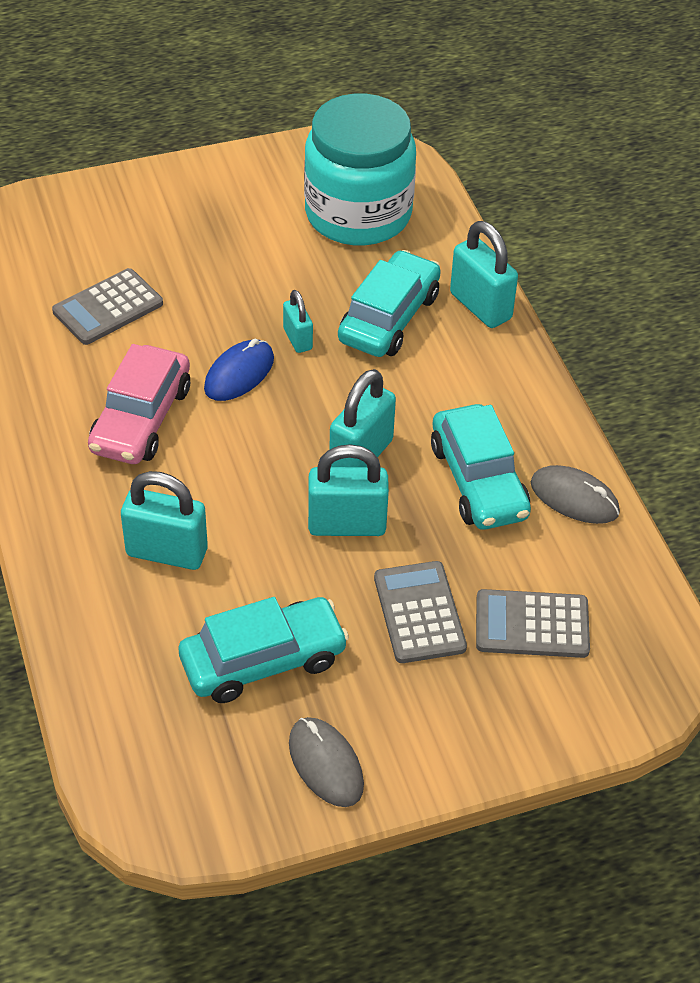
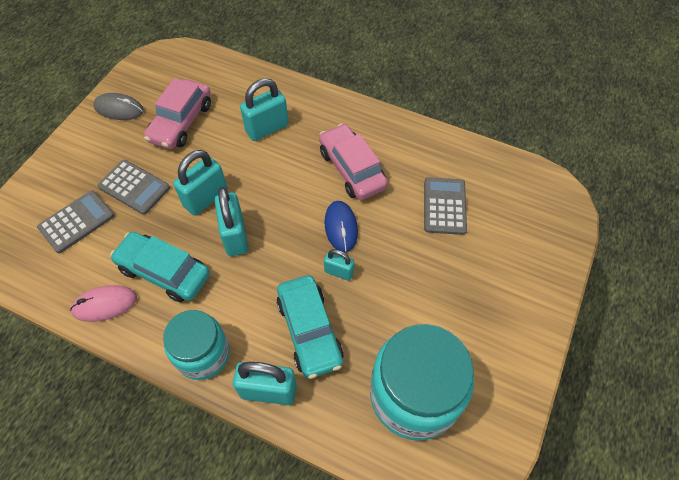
camera: 135 degrees right, 10 degrees up
(263, 660) = (181, 122): turquoise car -> pink car
(512, 377) = (203, 354): none -> turquoise jar
(574, 498) = (105, 304): grey mouse -> pink mouse

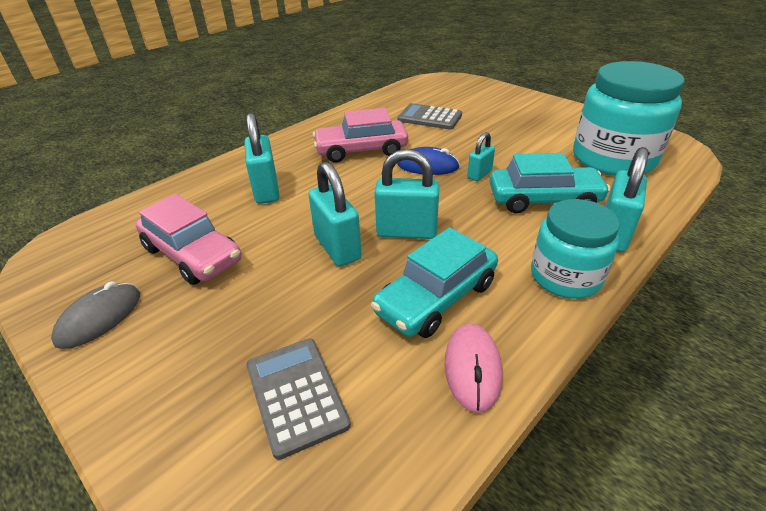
camera: 70 degrees left, 20 degrees down
(134, 187) = (273, 314): grey calculator -> none

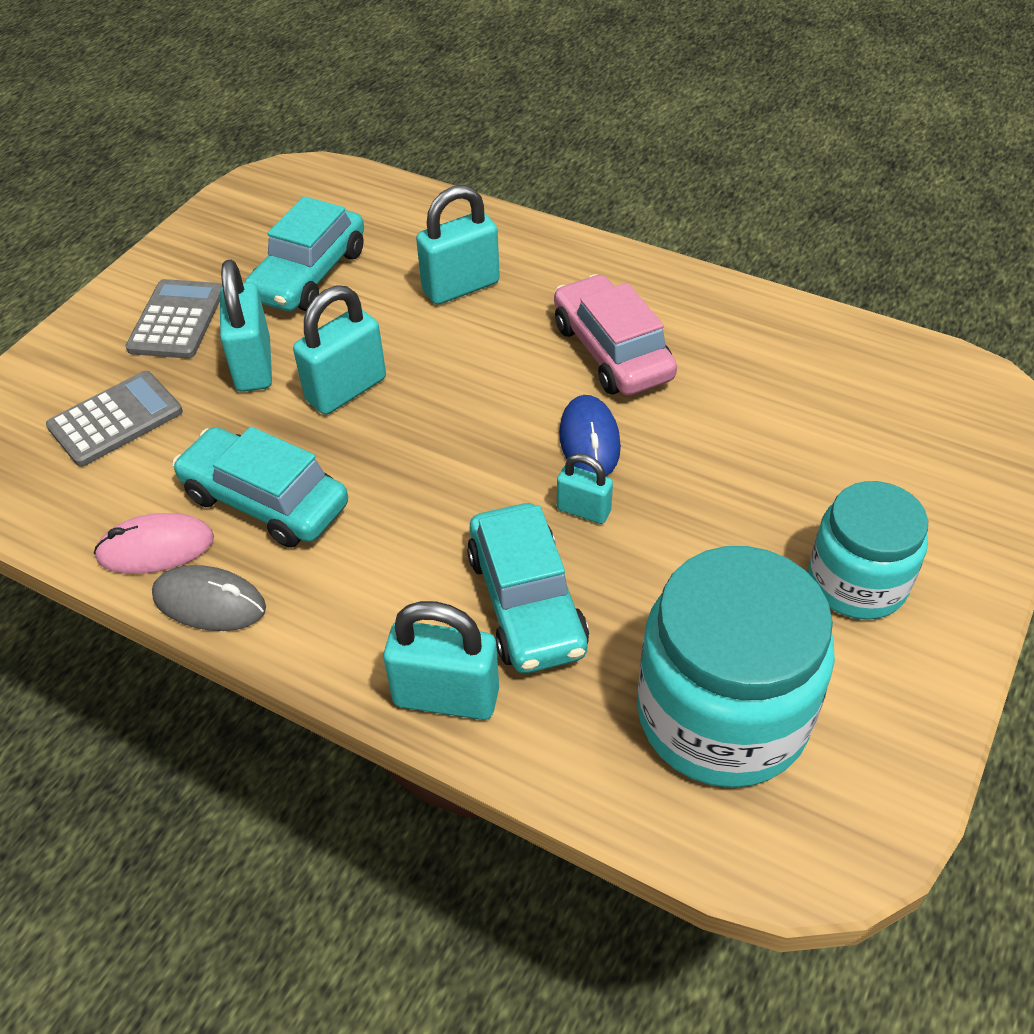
camera: 75 degrees right, 10 degrees up
(99, 318) = (202, 253): grey mouse -> grey mouse (209, 602)
(193, 254) = (309, 275): pink car -> turquoise car
(406, 232) = (396, 449): turquoise padlock -> turquoise padlock (254, 365)
(429, 117) = (782, 413): grey calculator -> grey calculator (177, 320)
(565, 276) = (327, 632): turquoise jar -> turquoise jar (857, 582)

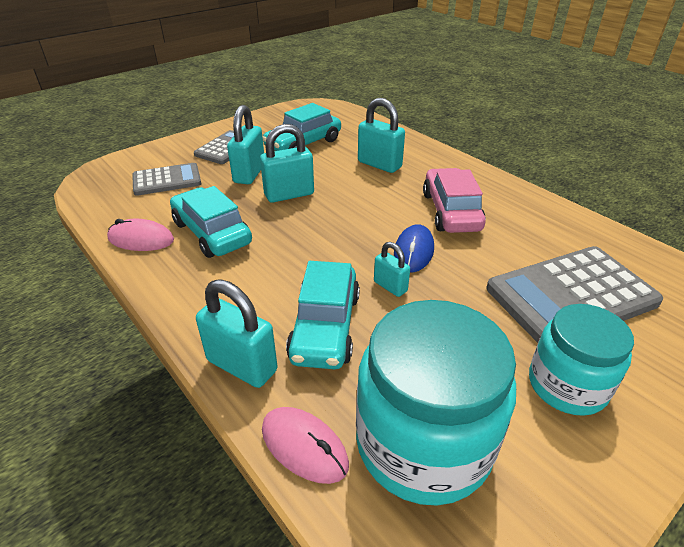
camera: 20 degrees right, 10 degrees down
(209, 602) = (147, 272): grey mouse -> none
(461, 287) = (379, 164): turquoise padlock -> turquoise padlock turned 45 degrees clockwise
(586, 771) = (304, 446): none -> pink mouse
(823, 450) = (571, 296): none -> grey calculator

